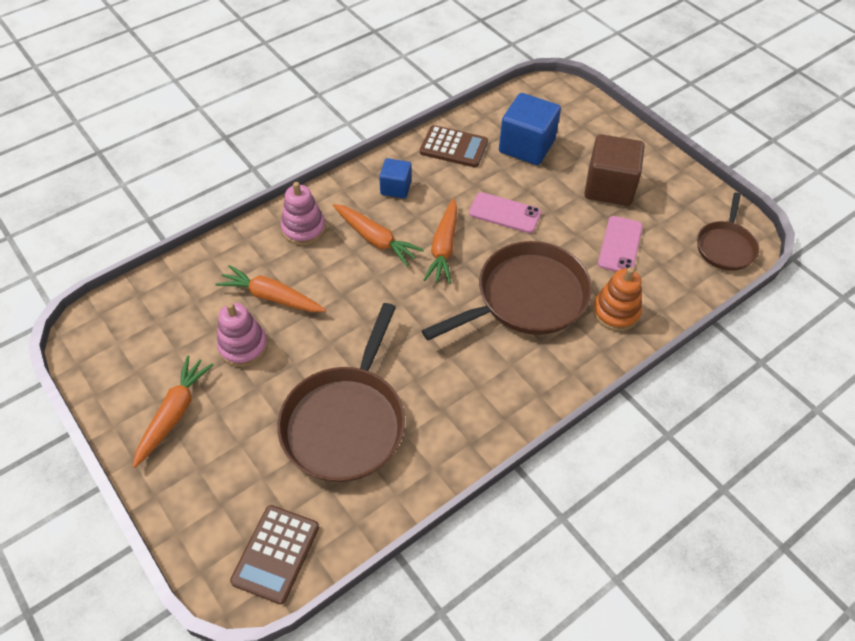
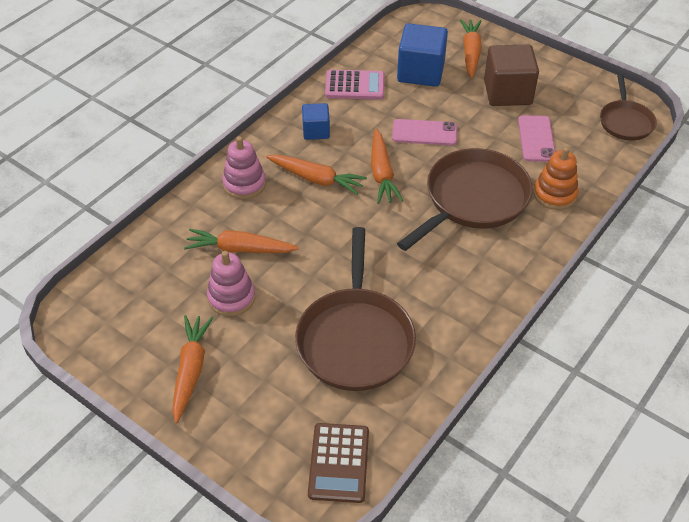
camera: 15 degrees left, 5 degrees down
(454, 147) = (355, 85): brown calculator -> pink calculator
(587, 135) = (470, 53): none -> orange carrot

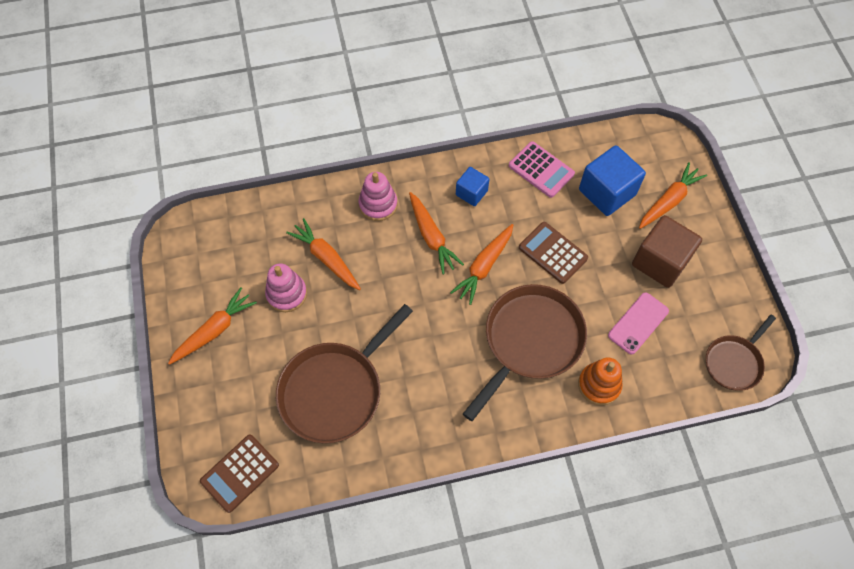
camera: 40 degrees right, 15 degrees up
(424, 133) = (552, 253): pink phone -> brown calculator
(473, 199) = (530, 341): brown pan -> brown pan turned 45 degrees counterclockwise

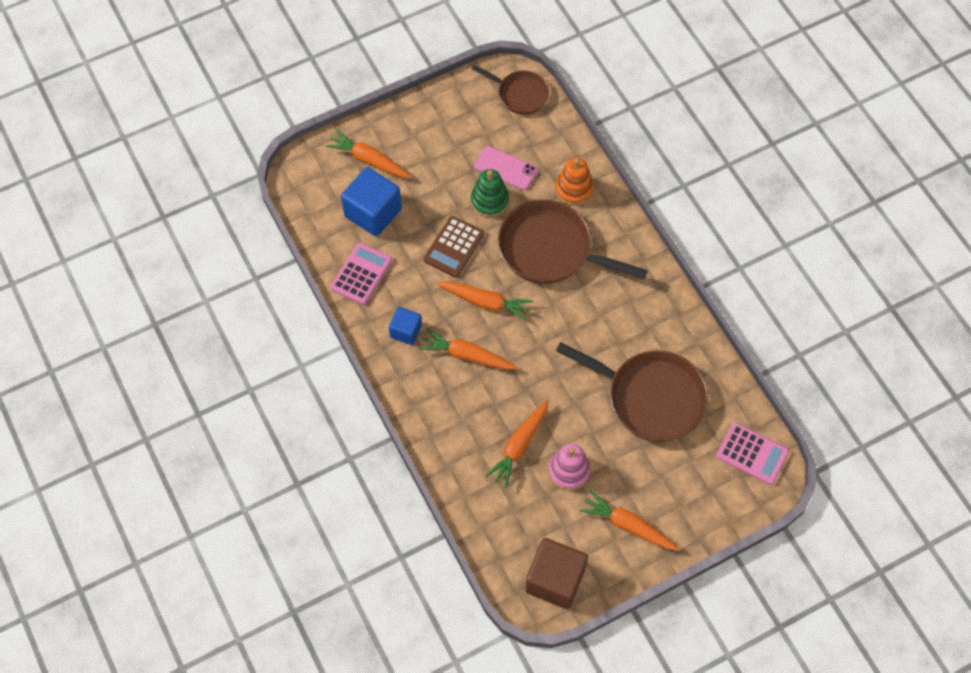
camera: 105 degrees left, 0 degrees up
(240, 473) = (752, 454): brown calculator -> pink calculator
(378, 204) = (443, 415): pink stacking toy -> none
(432, 237) = (467, 355): orange carrot -> orange carrot turned 120 degrees counterclockwise
(600, 298) = (489, 201): none -> green stacking toy
(660, 262) = (438, 159): brown cube -> brown cube (555, 580)

